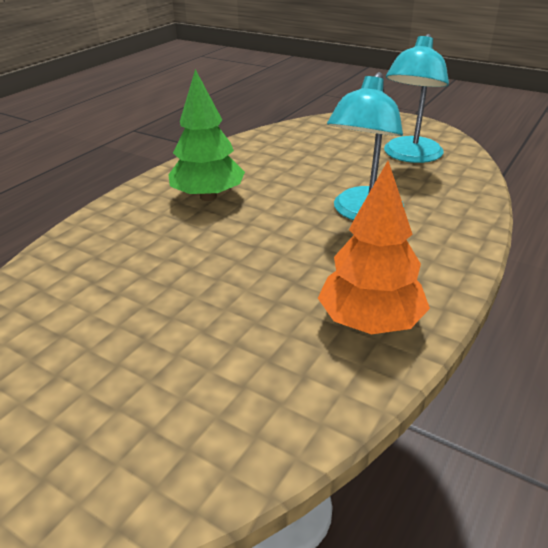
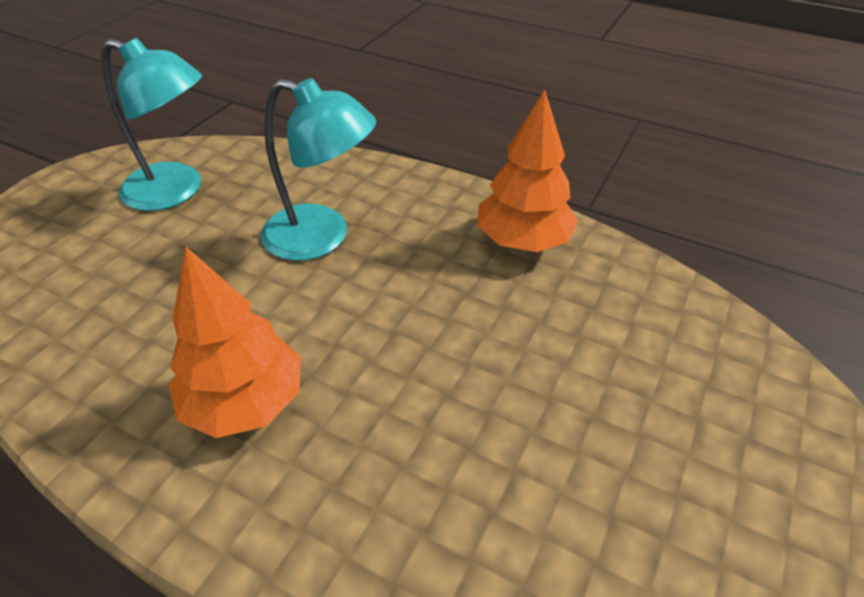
camera: 95 degrees left, 10 degrees up
(208, 197) = (245, 402): green tree -> orange tree

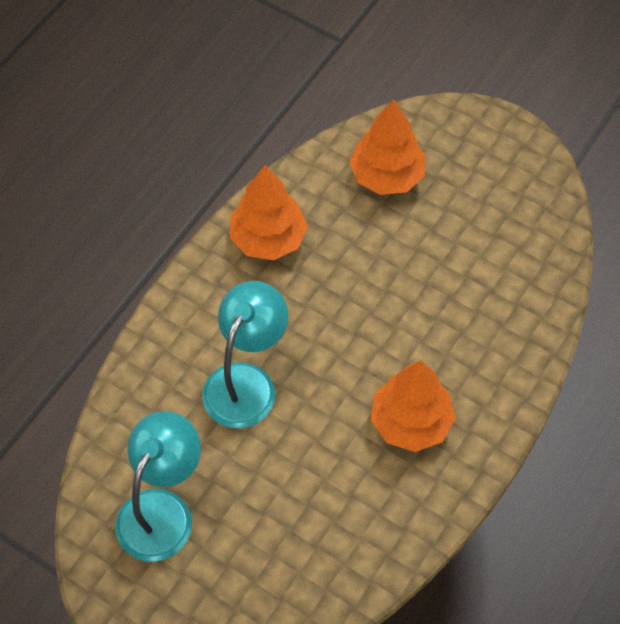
camera: 85 degrees left, 15 degrees up
(670, 353) = (387, 176): none -> orange tree

